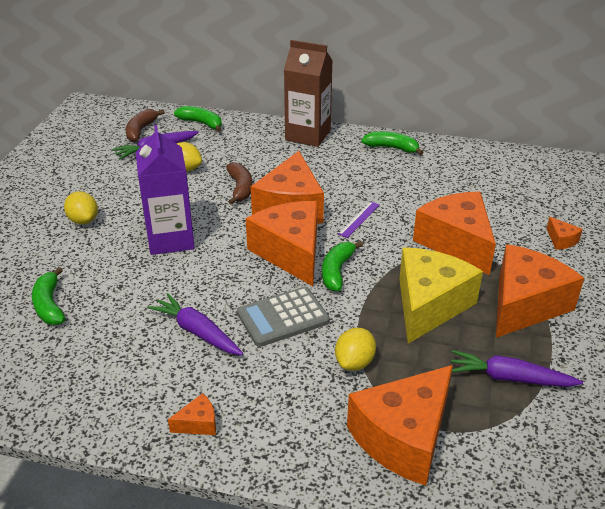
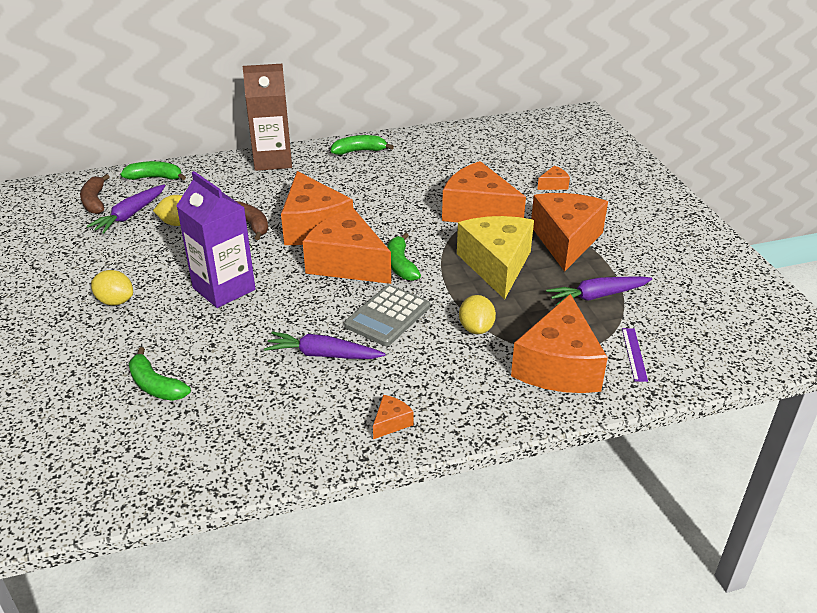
camera: 30 degrees left, 0 degrees up
(359, 219) = (382, 218): purple ruler -> purple ruler (634, 354)
(561, 240) = (553, 185): orange cheese -> orange cheese turned 60 degrees counterclockwise

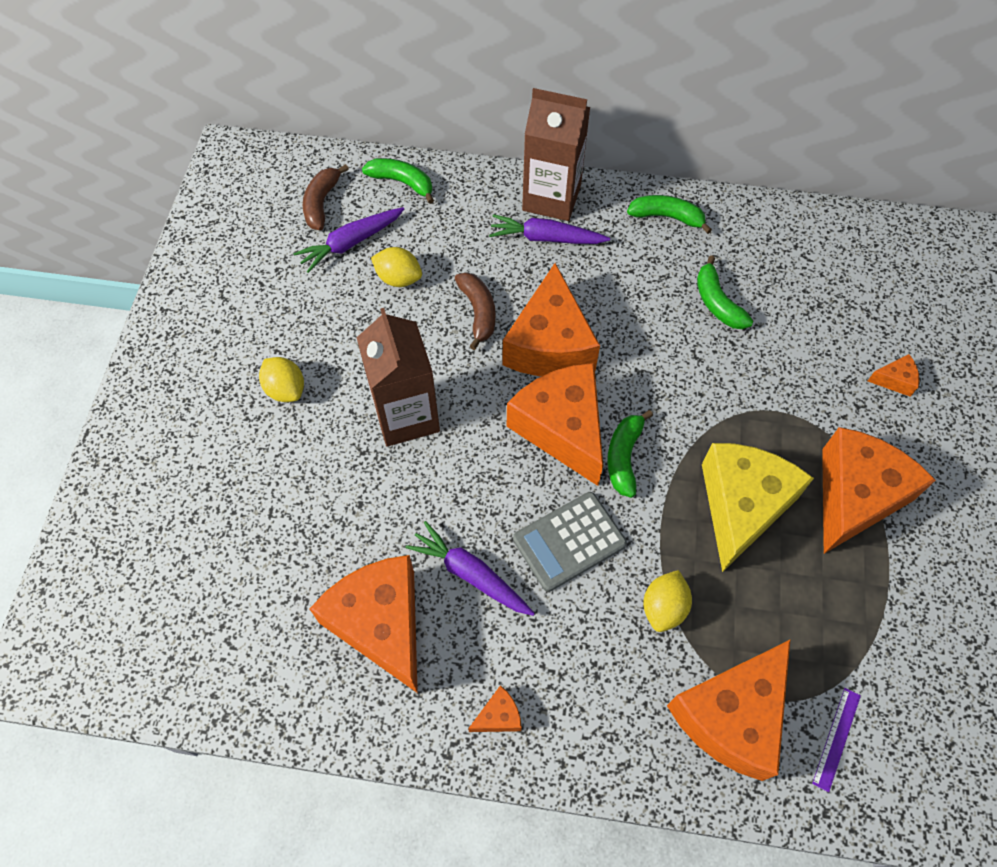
camera: 25 degrees right, 25 degrees up
(155, 386) = (280, 544): green banana -> green banana (717, 303)
(224, 289) = (406, 416): purple carton -> brown carton
(478, 211) = (766, 395): orange cheese -> orange cheese (381, 623)
(597, 296) = (843, 616): purple carrot -> purple carrot (546, 238)

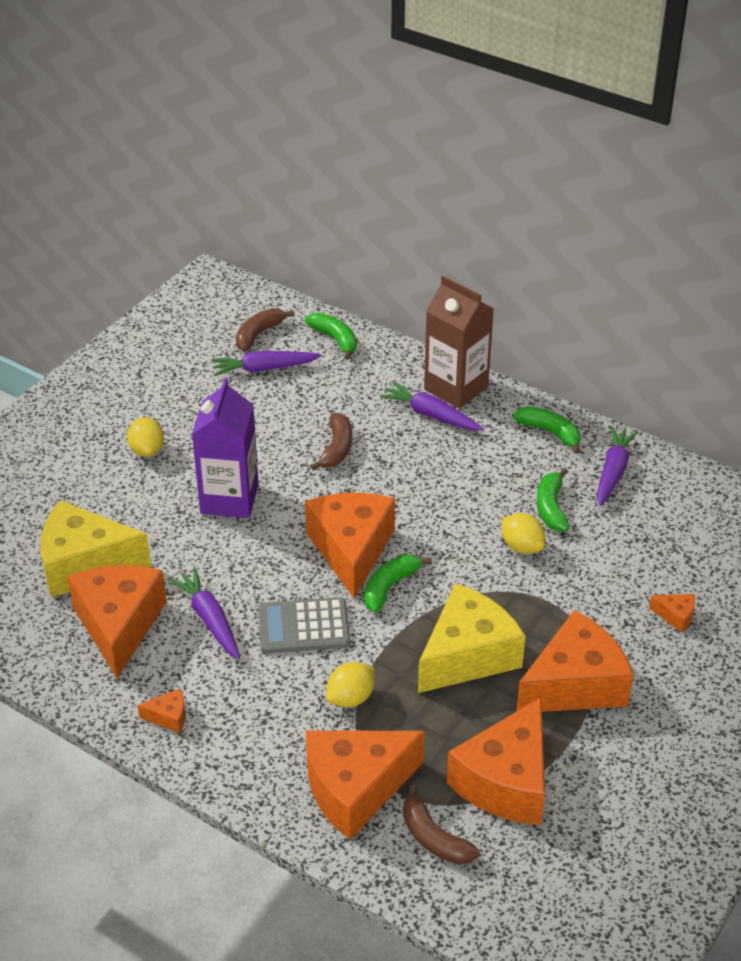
camera: 25 degrees right, 20 degrees down
(300, 561) = (85, 564): none -> yellow cheese
(398, 278) = (286, 405): yellow lemon -> yellow lemon (522, 547)
(406, 416) = (229, 499): brown carton -> purple carton
(550, 344) = (381, 490): orange cheese -> orange cheese (506, 781)
(747, 240) = (613, 472): none -> purple carrot
(836, 738) = (434, 838): purple ruler -> brown banana

